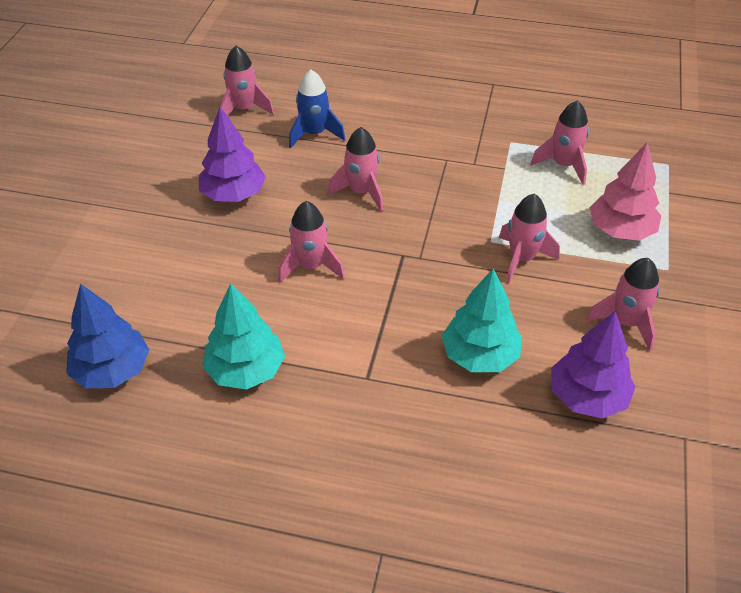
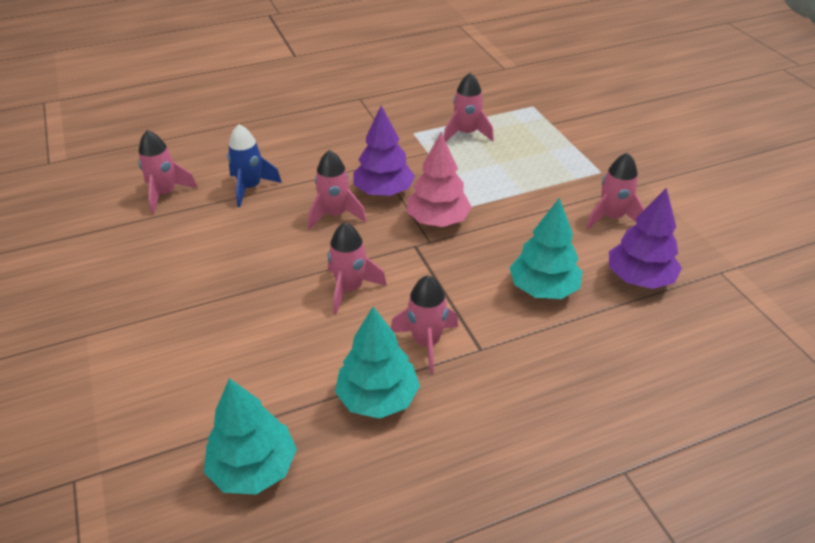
camera: 35 degrees left, 5 degrees down
(112, 370) = (253, 468): blue tree -> turquoise tree
(233, 194) = (224, 264): purple tree -> purple tree (384, 191)
(522, 259) = (503, 208): pink rocket -> pink rocket (426, 343)
(620, 230) = (547, 160): pink tree -> pink tree (438, 220)

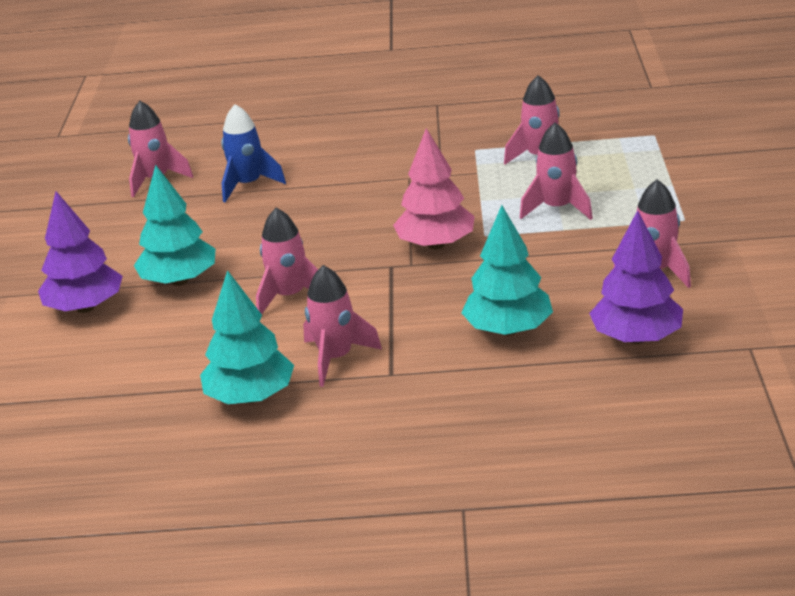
camera: 25 degrees right, 10 degrees down
(253, 468) = (94, 430): turquoise tree -> turquoise tree (179, 280)
(335, 215) = (322, 223): pink rocket -> pink rocket (557, 208)
(384, 191) = (394, 207): purple tree -> purple tree (85, 307)

